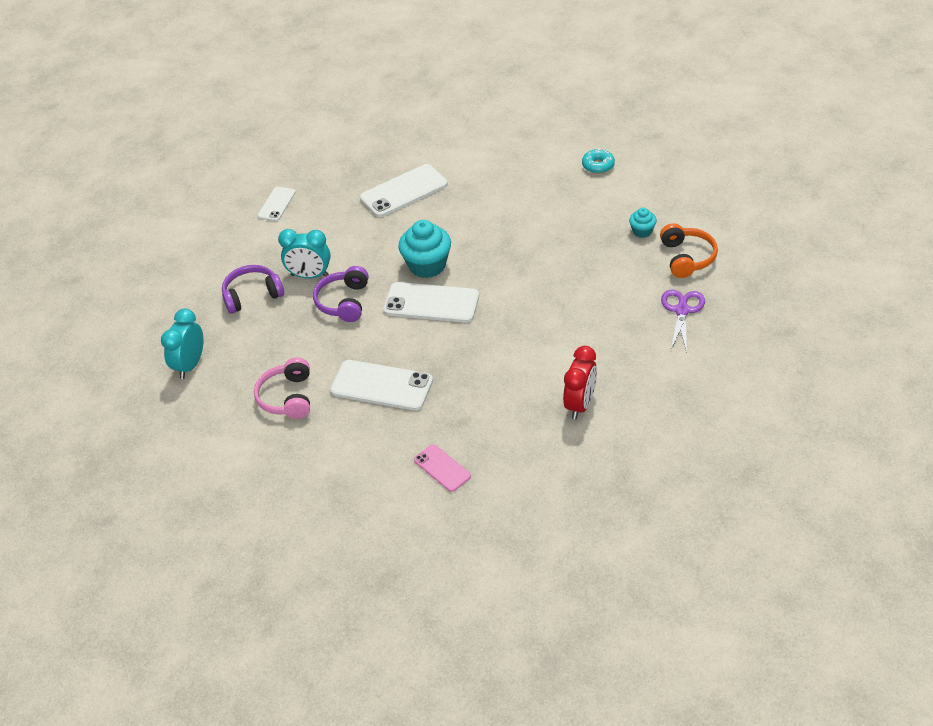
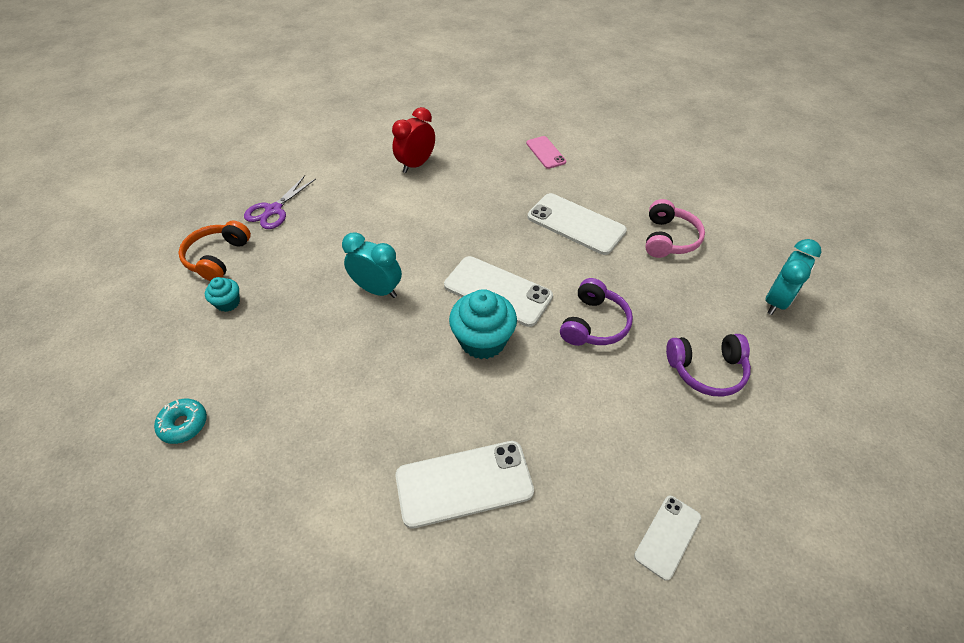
camera: 165 degrees left, 5 degrees up
(310, 276) = (630, 375): turquoise clock -> turquoise clock (377, 290)

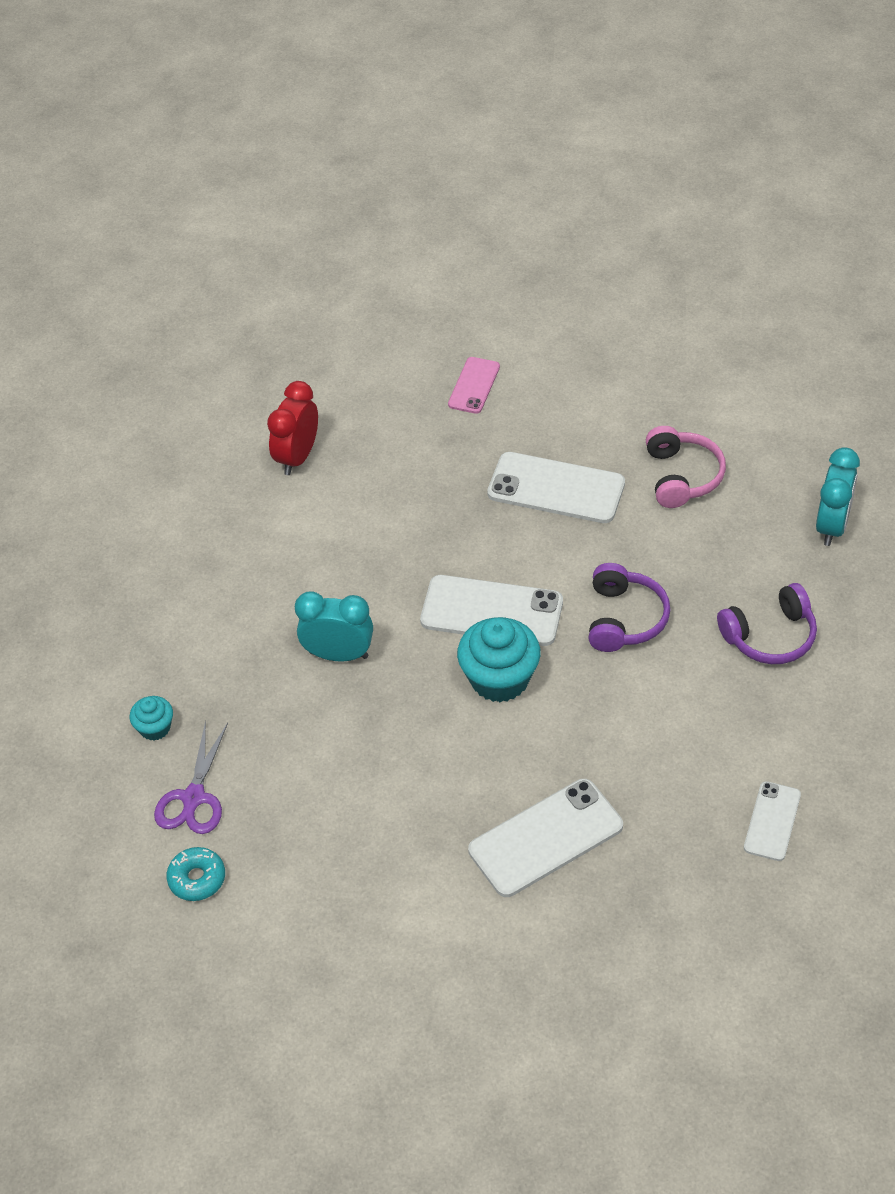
camera: 15 degrees left, 0 degrees up
(217, 258) = (100, 674): orange headphones -> none
(274, 210) = (133, 585): purple scissors -> purple scissors (193, 797)
(545, 152) = (474, 385): pink phone -> pink phone turned 60 degrees clockwise

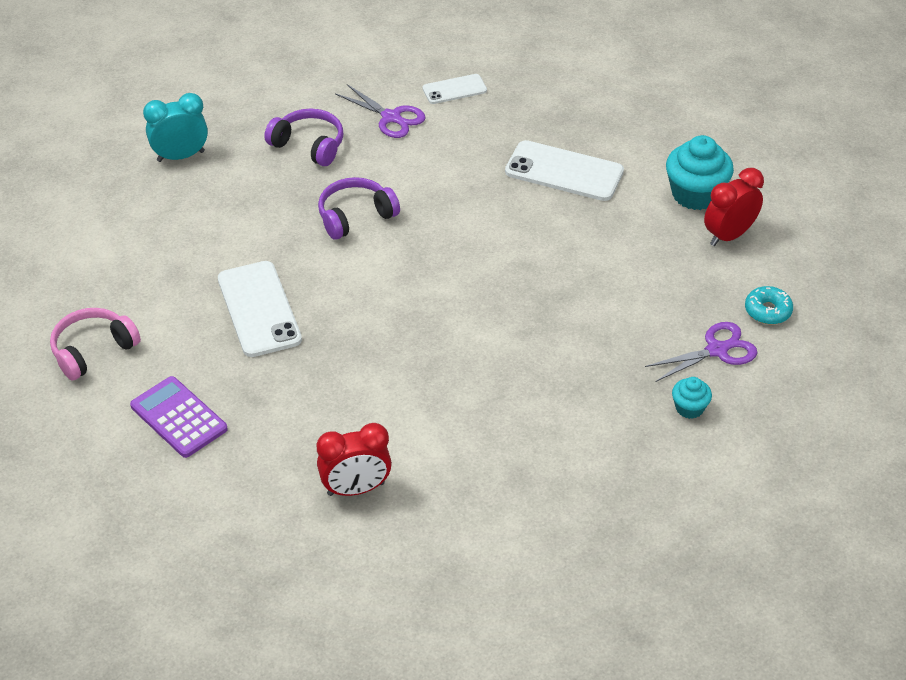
camera: 130 degrees left, 5 degrees down
(321, 924) = (729, 235): none -> red clock
(338, 654) = (526, 344): turquoise clock -> none
(474, 385) = (179, 417): pink phone -> purple calculator
(492, 611) = (410, 284): white phone -> none
(499, 679) = (465, 251): turquoise cupcake -> turquoise cupcake (695, 194)
(682, 476) = (190, 247): pink headphones -> pink headphones (93, 350)
(764, 732) = (391, 117): none -> purple scissors

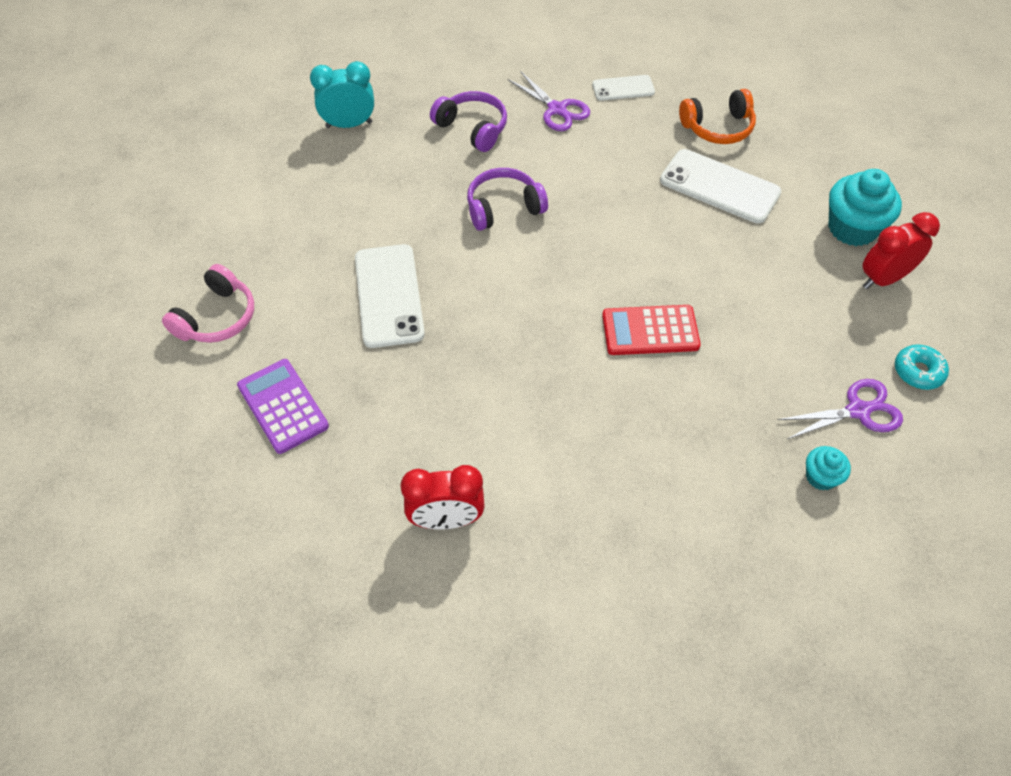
camera: 10 degrees right, 10 degrees up
(93, 350) = (217, 318): pink headphones -> pink headphones turned 150 degrees clockwise
(517, 308) = (650, 331): none -> red calculator
(554, 117) = (718, 128): none -> orange headphones

